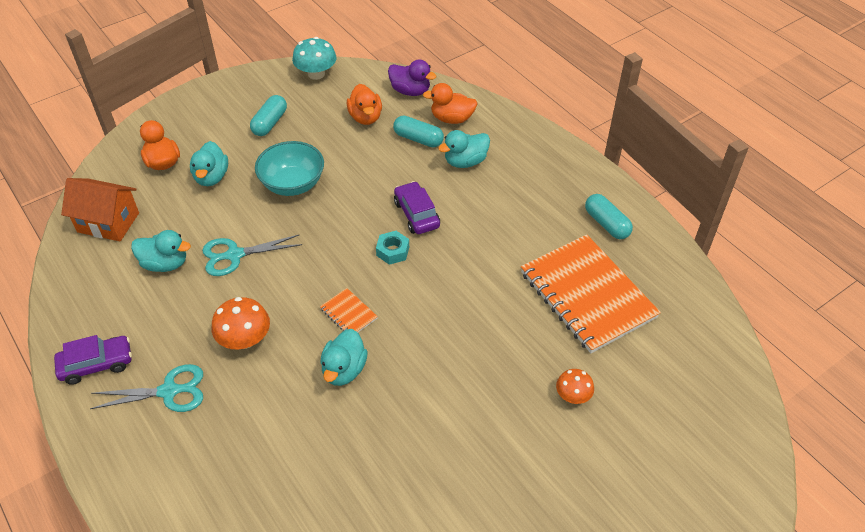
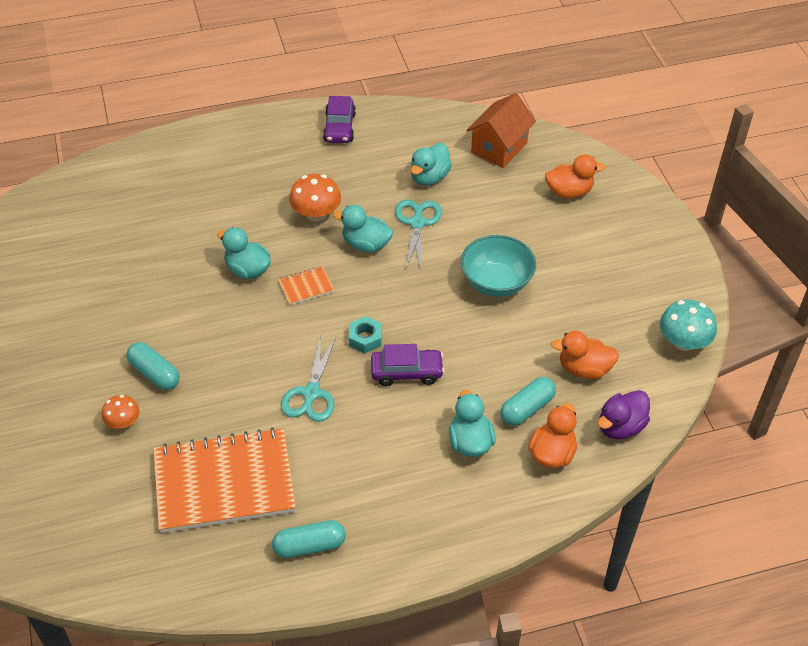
camera: 110 degrees right, 0 degrees up
(169, 391) = (289, 163): turquoise scissors -> turquoise scissors (311, 393)
(211, 177) = (532, 223): turquoise duck -> turquoise duck (366, 244)
(270, 123) = (603, 282): turquoise capsule -> turquoise capsule (154, 373)

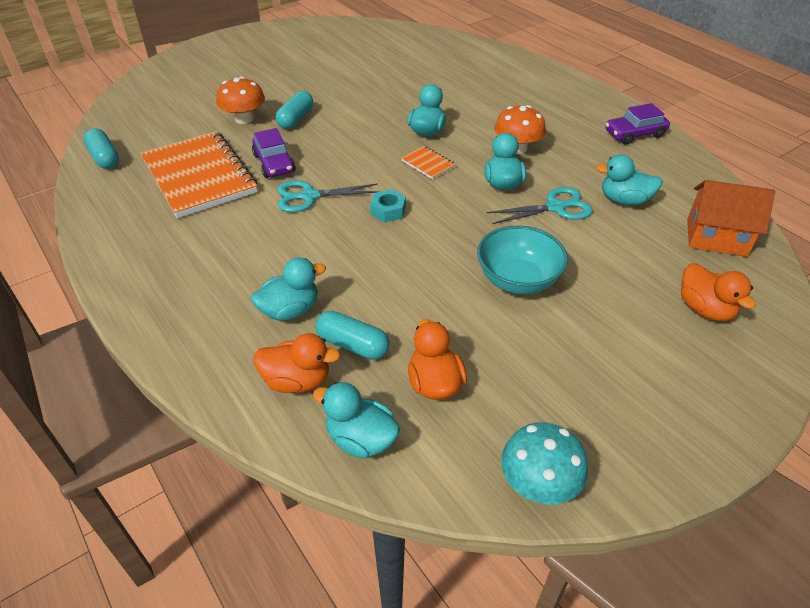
camera: 70 degrees right, 5 degrees down
(123, 422) = (244, 119): orange mushroom -> orange mushroom, size x1.59
(309, 546) = (143, 236): turquoise capsule -> turquoise capsule (104, 158)
(407, 372) = (360, 246): purple car -> purple car (274, 163)
(620, 427) = (361, 439): purple duck -> turquoise duck

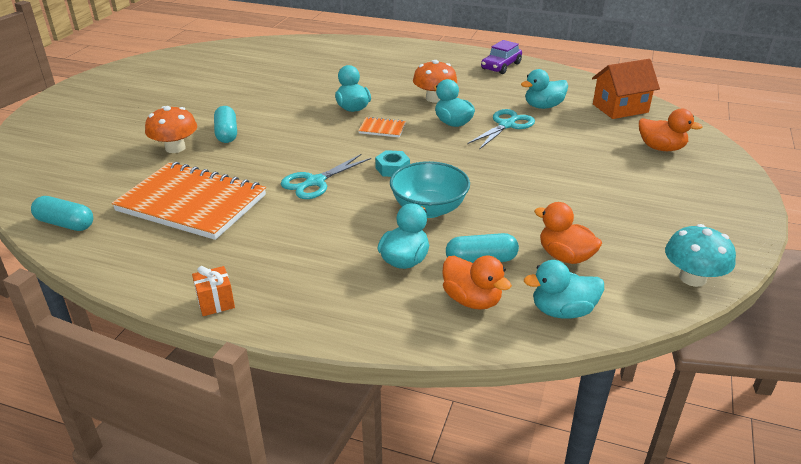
camera: 35 degrees left, 10 degrees down
(118, 275) = (216, 302): none -> orange gift
(274, 163) = (251, 170): purple car -> none
(297, 381) = (472, 300): orange duck -> orange duck turned 75 degrees clockwise
(517, 280) = (538, 176): turquoise bowl -> turquoise bowl (429, 209)

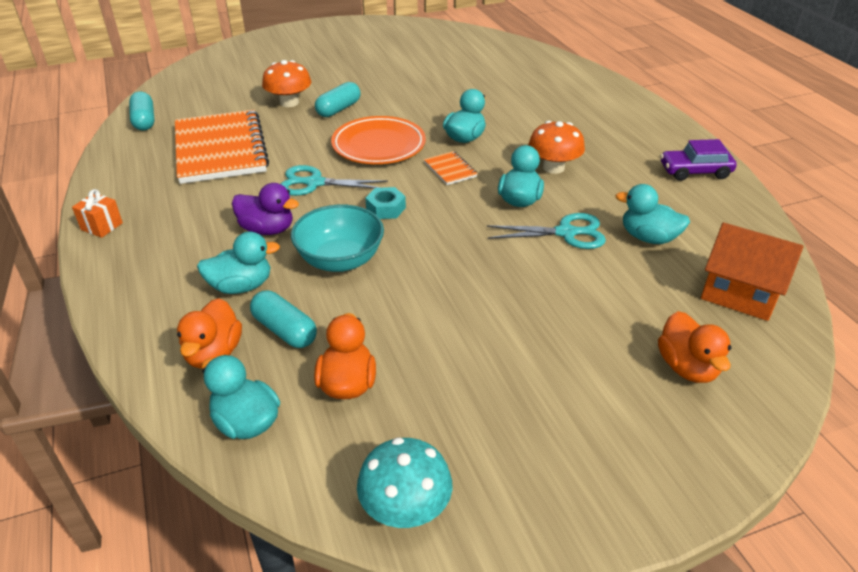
camera: 50 degrees right, 5 degrees up
(307, 139) = (378, 145): none -> orange plate
(347, 223) = (267, 229): none -> purple duck

